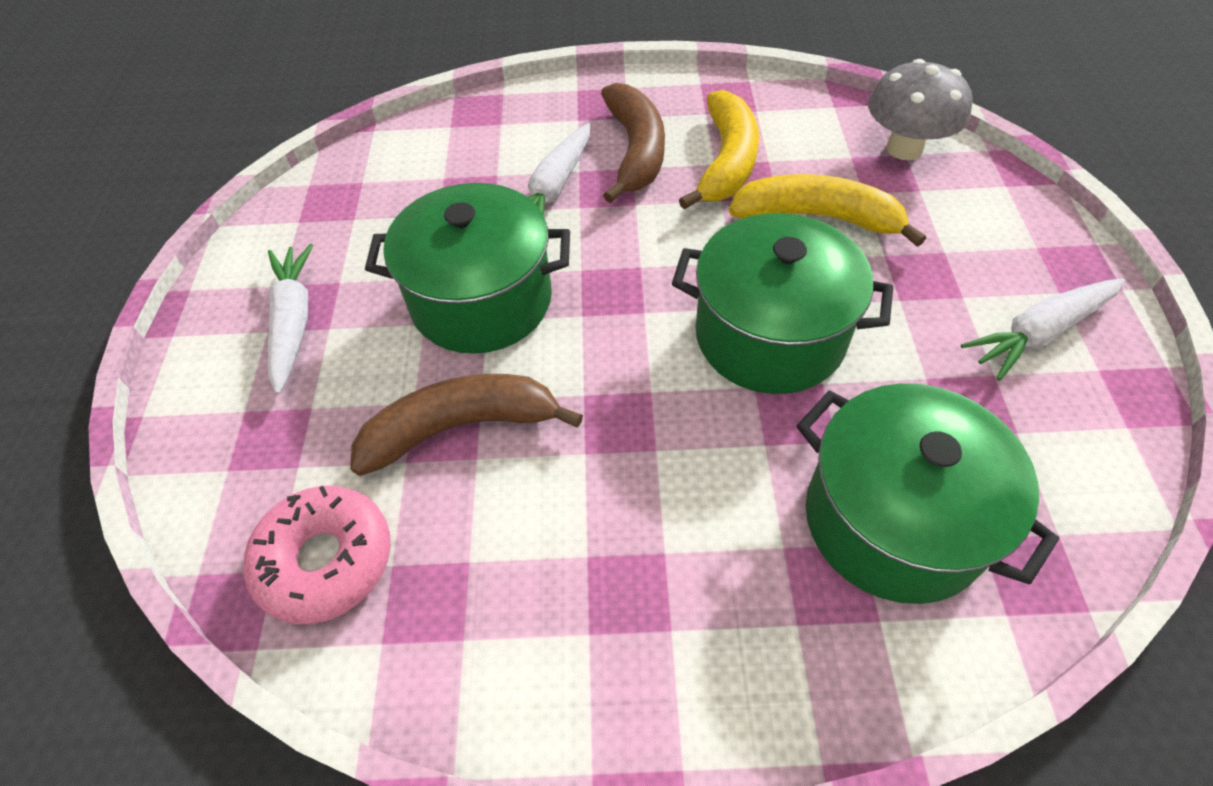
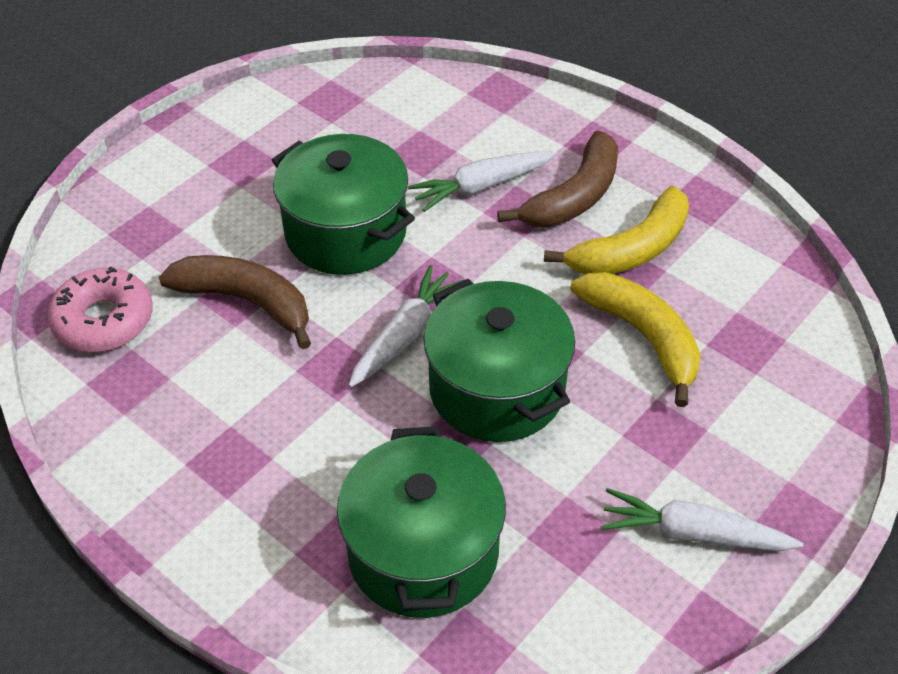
camera: 40 degrees right, 5 degrees down
(293, 322) = (226, 169): white carrot -> white carrot (405, 335)
(904, 148) = (791, 335): grey mushroom -> none

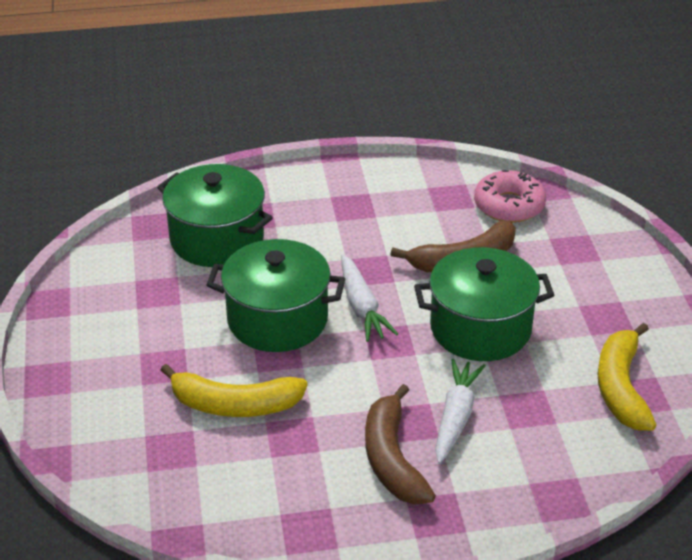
camera: 130 degrees right, 10 degrees down
(631, 249) = (309, 452): yellow banana -> yellow banana (621, 387)
(693, 533) = (97, 333): white carrot -> none

